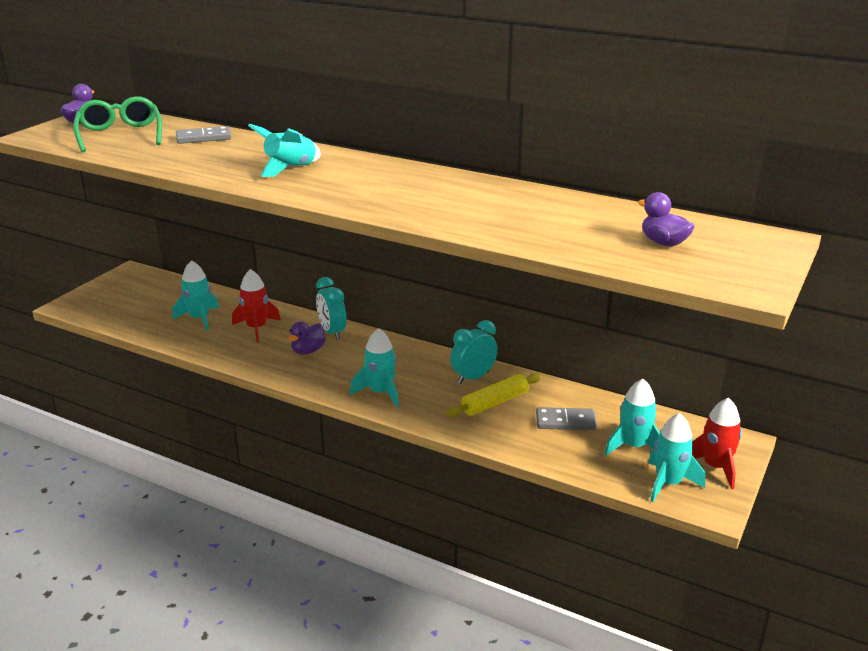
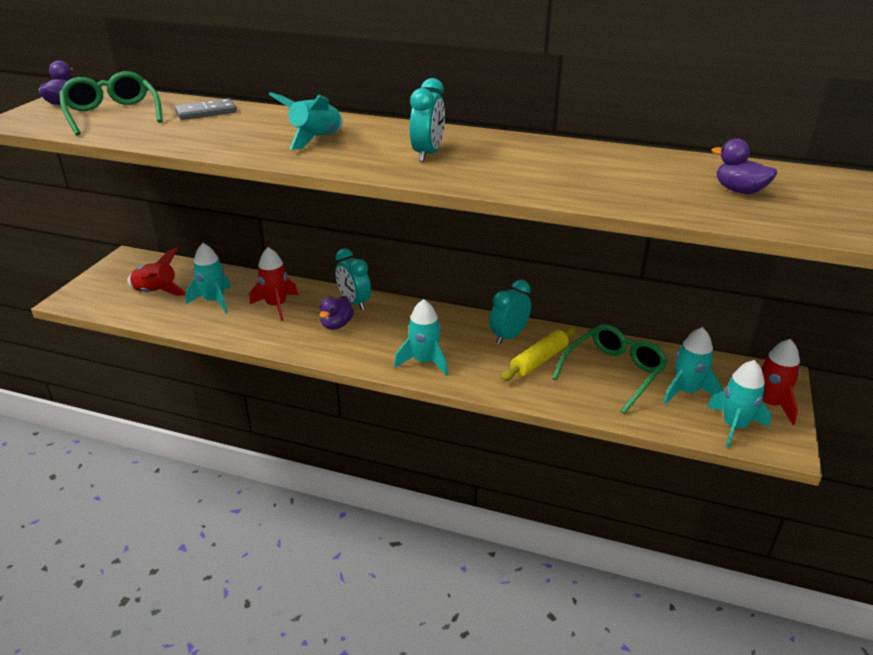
camera: 10 degrees left, 5 degrees up
(148, 306) = (156, 292): none -> red rocket
(386, 189) = (428, 154): none -> turquoise clock
(565, 421) = (613, 373): grey domino -> green glasses

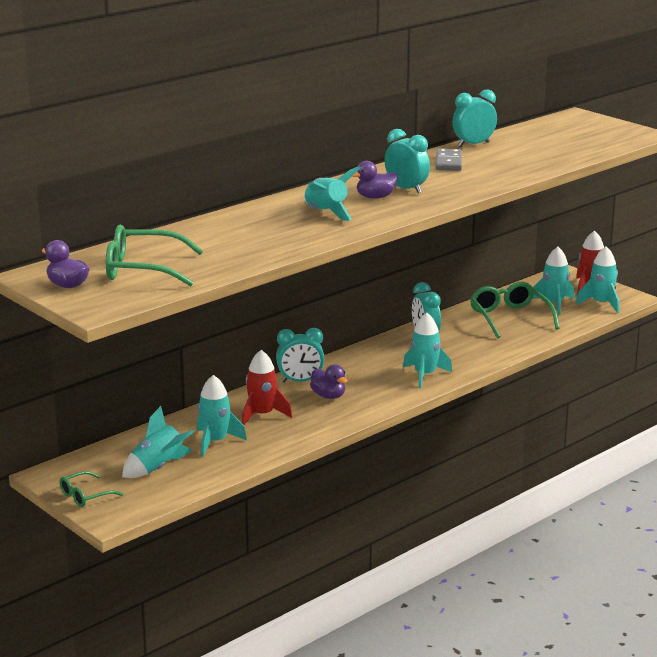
camera: 60 degrees left, 10 degrees down
(99, 280) = (85, 496): none -> green glasses
(156, 292) = (158, 468): red rocket -> turquoise rocket
(206, 112) = (195, 237): grey domino -> grey domino (448, 162)
(539, 360) = (468, 336): yellow rolling pin -> none
(624, 152) = (473, 144): none -> turquoise clock
(739, 191) = (566, 138): purple duck -> purple duck (375, 197)

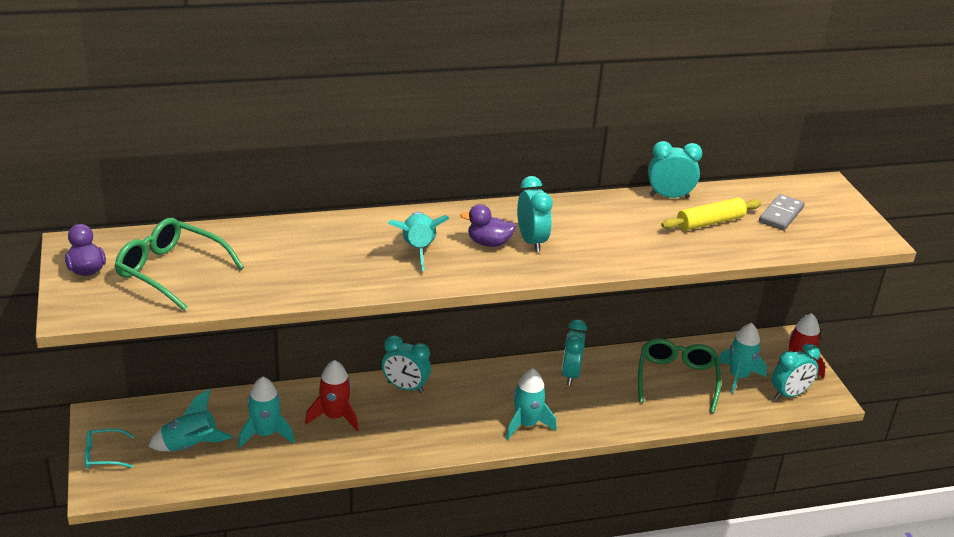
camera: 25 degrees right, 10 degrees up
(85, 496) = (104, 455): green glasses -> turquoise glasses
(328, 396) = (414, 416): purple duck -> none
(448, 162) = (615, 215): grey domino -> grey domino (781, 215)
(521, 151) = (710, 222): none -> yellow rolling pin
(601, 304) = (789, 394): turquoise rocket -> turquoise clock

